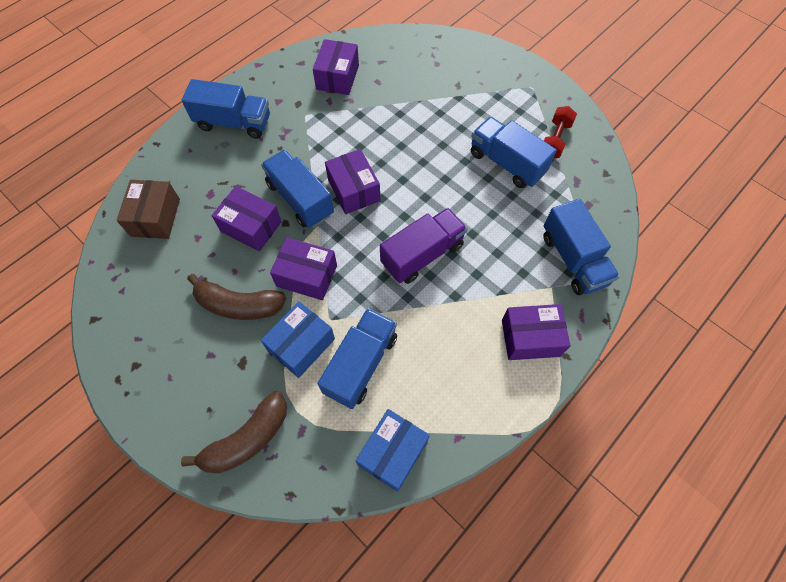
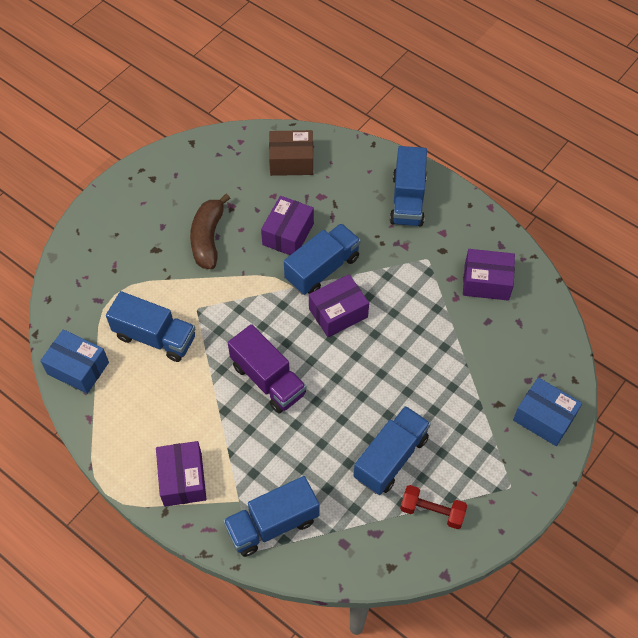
camera: 85 degrees right, 5 degrees down
(247, 439) = (92, 263): brown banana -> none
(301, 345) = (172, 290): blue box -> blue box (544, 418)
(306, 276) = (239, 285): purple box -> none

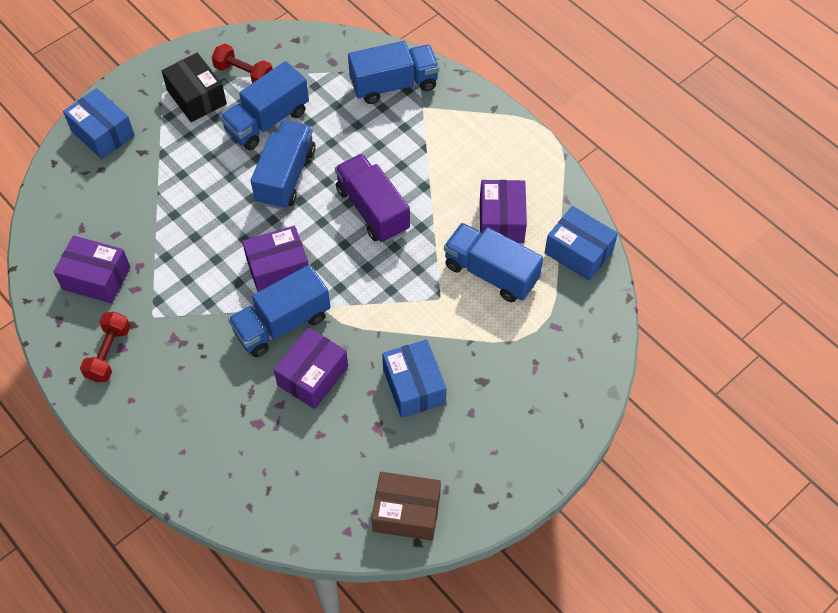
camera: 170 degrees left, 0 degrees up
(183, 479) = (474, 132): purple box -> purple box (501, 220)
(208, 238) = (414, 386): brown banana -> blue box
(291, 161) = (283, 485): brown box -> brown box (406, 512)
(407, 200) = (147, 399): blue truck -> blue truck (286, 176)
(450, 227) = (109, 353): none -> red dumbbell
(470, 474) = (196, 97): none -> black box

